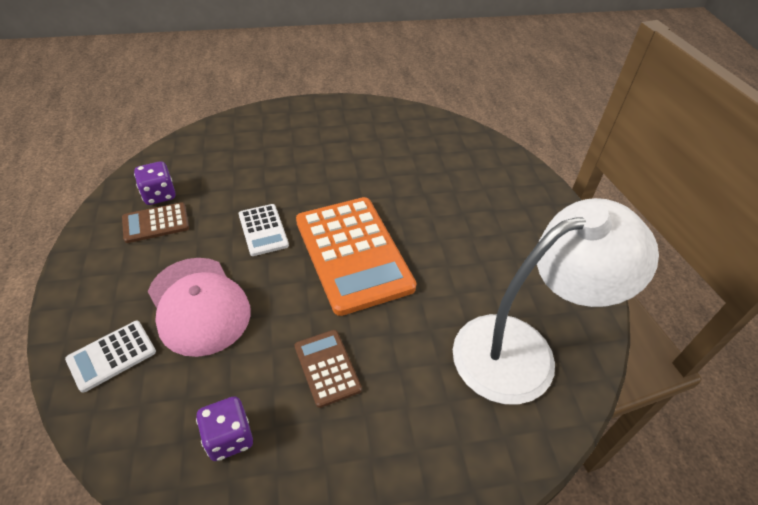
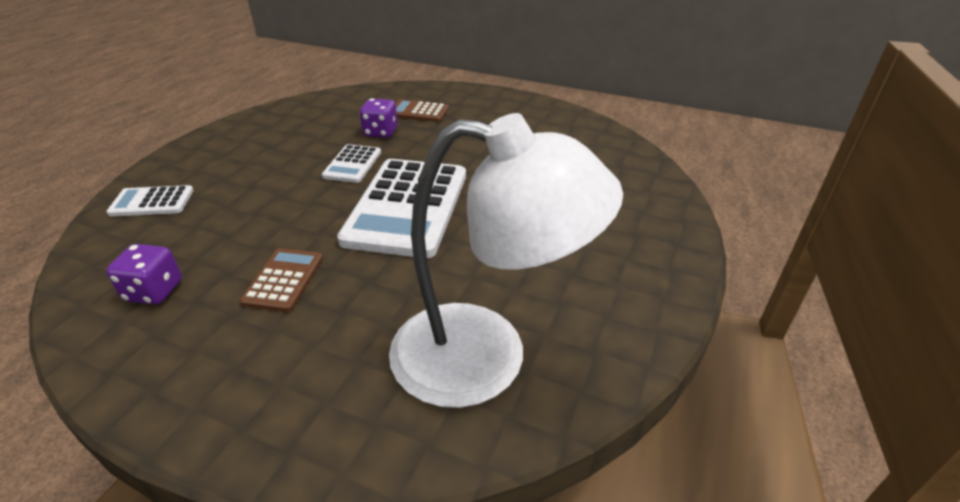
camera: 35 degrees right, 10 degrees down
(156, 223) = (281, 134): brown calculator -> brown calculator (419, 112)
(159, 195) = (305, 118): purple dice -> purple dice (380, 132)
(198, 305) = (244, 195): pink cap -> none
(353, 254) = (407, 207): orange calculator -> white calculator

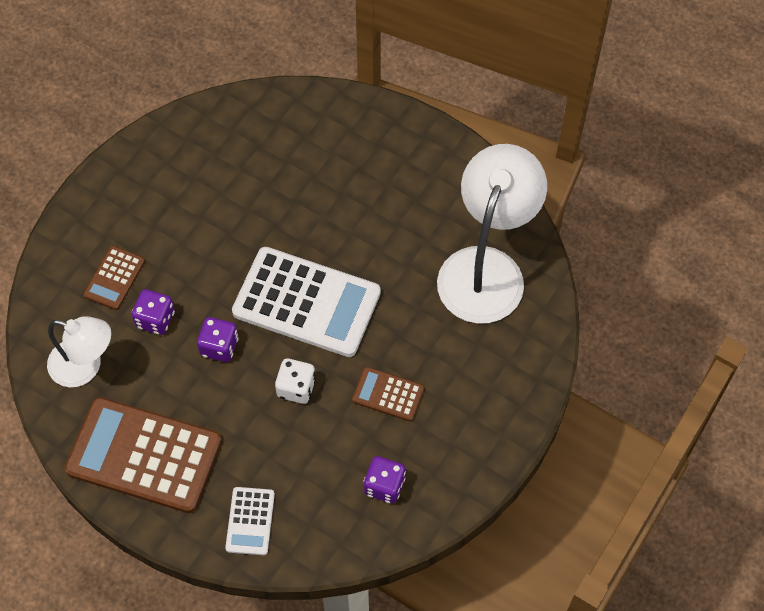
camera: 80 degrees left, 25 degrees up
(244, 142) = (144, 456): none -> brown calculator
(302, 212) = (296, 388): none -> white dice
(334, 110) = (85, 366): none -> white lamp
(352, 164) = (219, 346): white calculator -> purple dice

